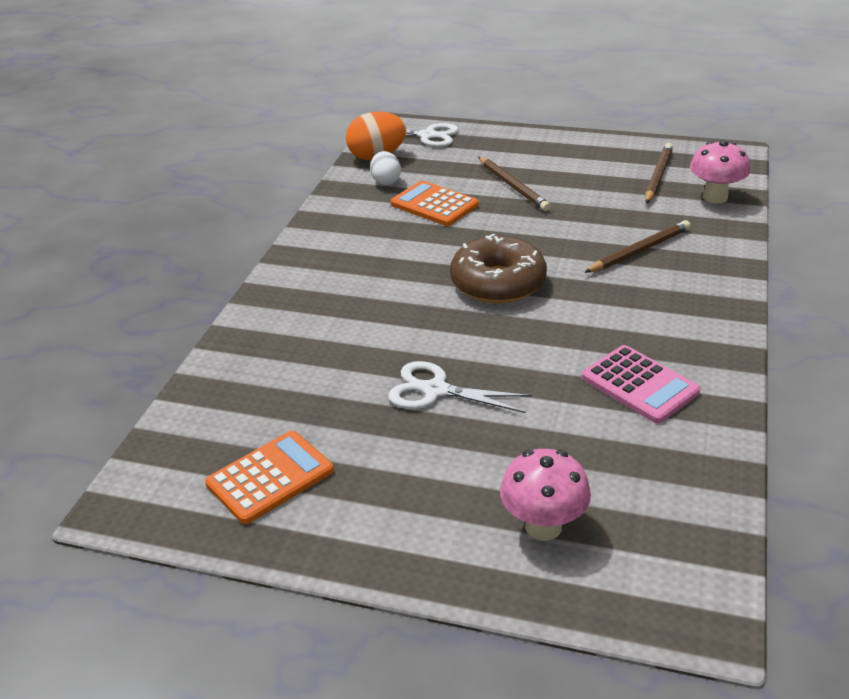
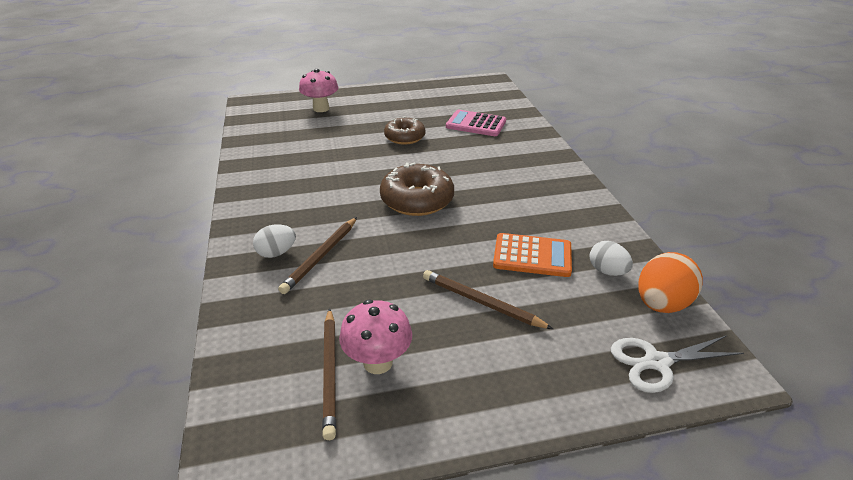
camera: 150 degrees right, 0 degrees up
(270, 477) = (446, 97): orange calculator -> none
(435, 390) = (404, 137): white scissors -> brown donut
(639, 385) = (293, 164): pink calculator -> pink calculator (476, 124)
(686, 265) = (276, 253): none -> white egg
(715, 197) = (255, 353): pink mushroom -> pink mushroom (378, 362)

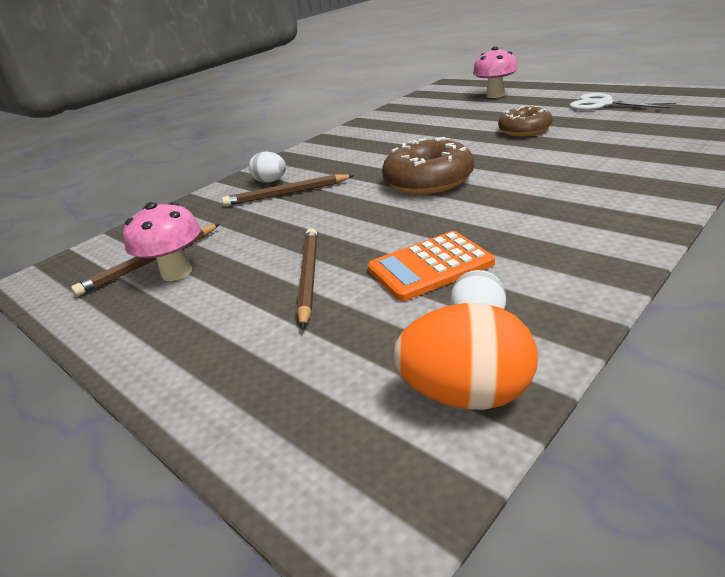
camera: 60 degrees right, 5 degrees down
(476, 124) = (632, 134): pink calculator -> none
(532, 256) = (430, 266): orange calculator -> orange calculator turned 90 degrees clockwise
(656, 362) = (327, 436): white scissors -> white scissors (603, 104)

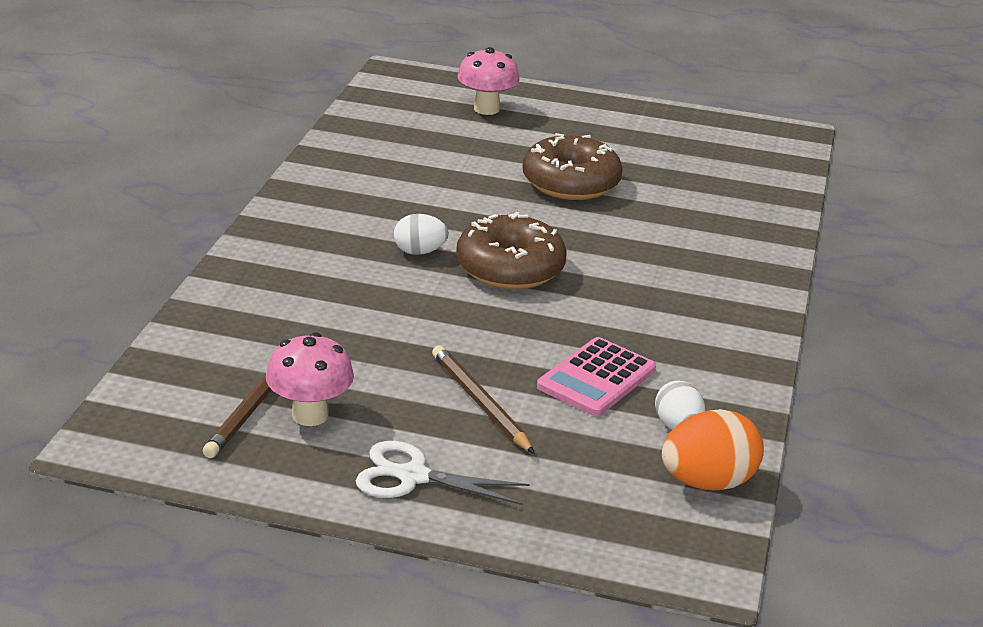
camera: 35 degrees left, 0 degrees up
(271, 181) = (286, 273): white egg -> white egg (419, 252)
(286, 194) = (334, 294): brown pencil -> none
(430, 266) = (596, 378): orange calculator -> pink calculator
(524, 130) = (571, 183): brown donut -> brown donut, size x1.51
(603, 104) = (640, 139): white scissors -> white scissors (412, 476)

